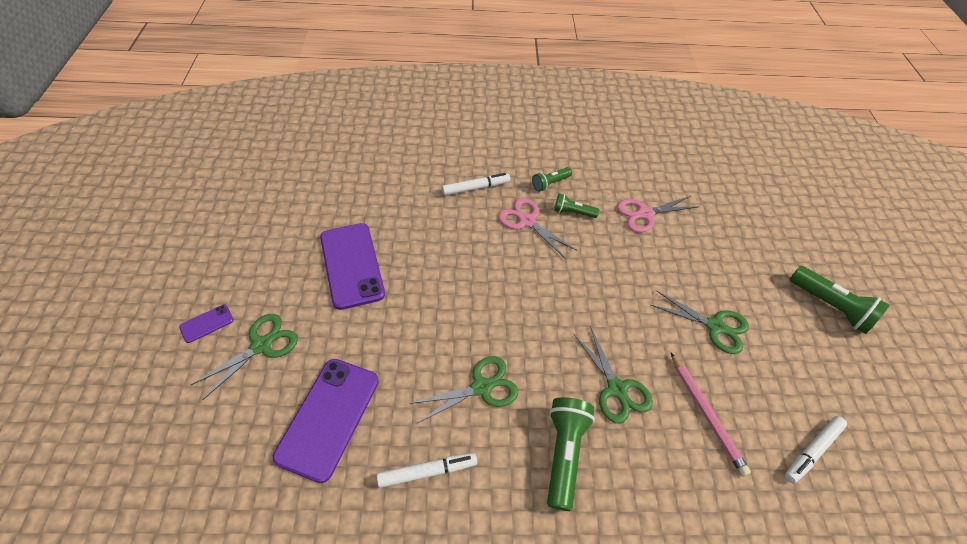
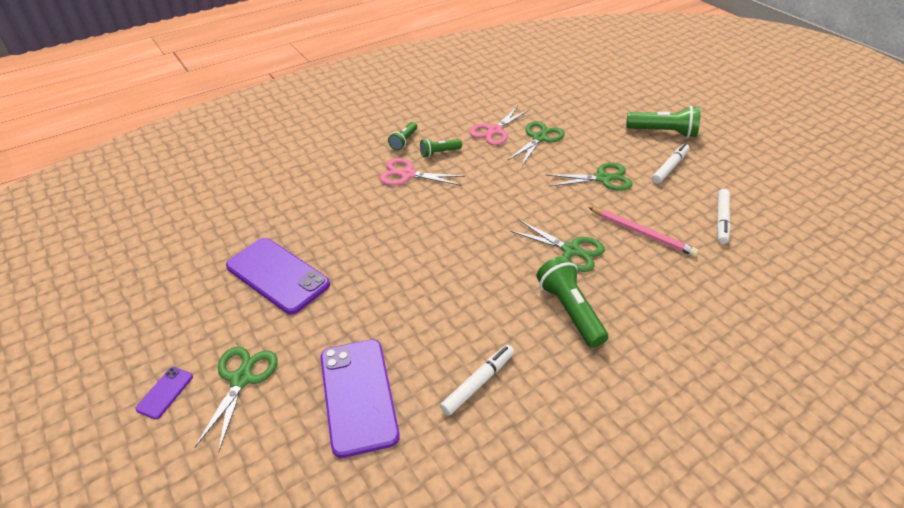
camera: 30 degrees left, 10 degrees down
(476, 188) = (343, 170): white marker -> white marker (669, 167)
(481, 387) = (470, 303): green scissors -> green scissors (539, 138)

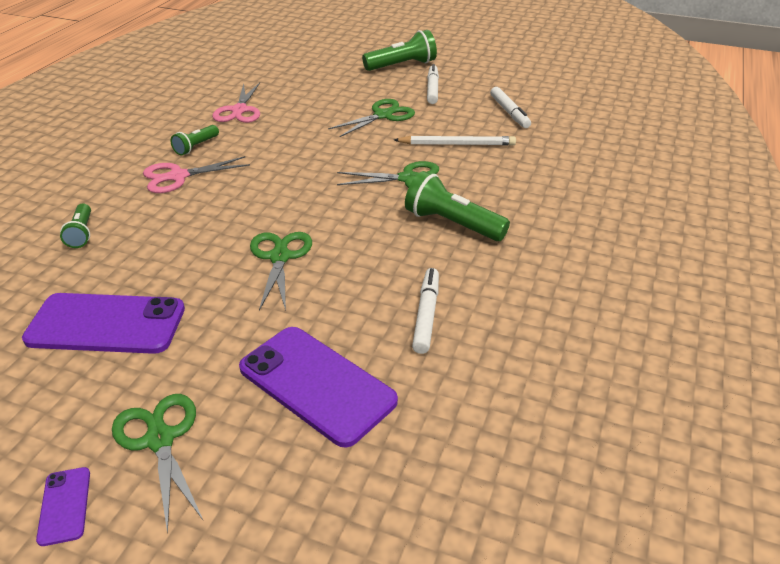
camera: 35 degrees left, 5 degrees down
(403, 141) = (143, 149): green flashlight -> green flashlight (81, 233)
(539, 138) = (292, 103): green scissors -> green scissors (280, 257)
(642, 233) = (457, 144): pink pencil -> white pencil

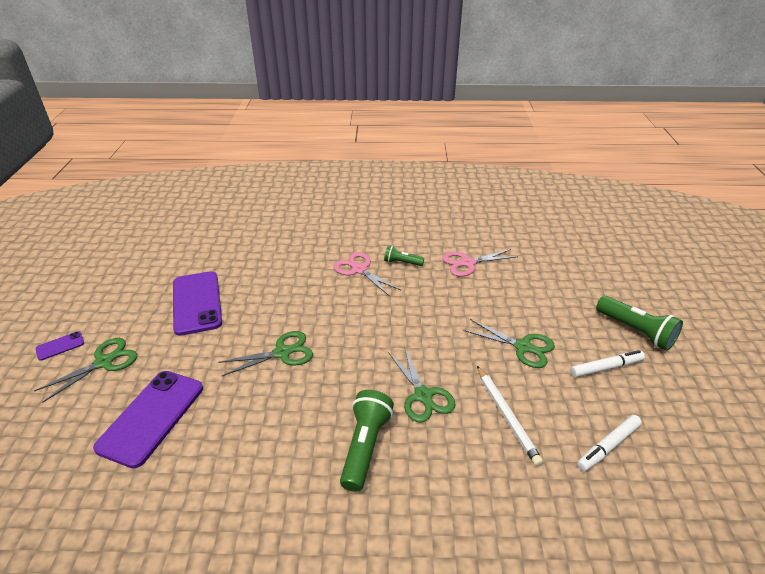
camera: 70 degrees right, 0 degrees up
(81, 233) = (279, 258): green flashlight -> none
(426, 315) = (234, 460): white marker -> none

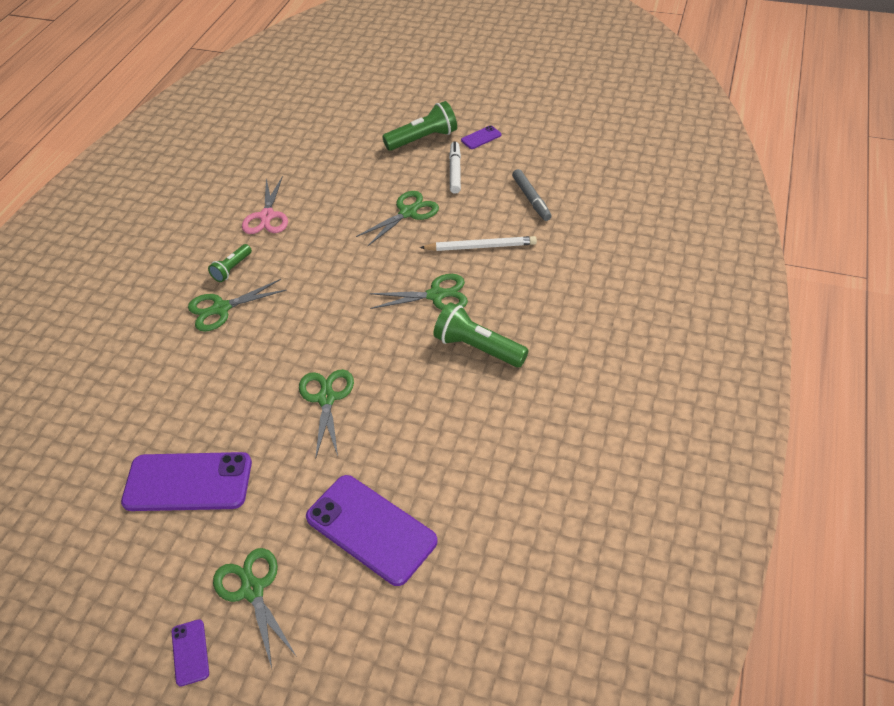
camera: 70 degrees left, 10 degrees up
(359, 270) = (221, 308): pink scissors -> green scissors
(608, 446) = (531, 199): white marker -> grey marker
(676, 376) = (481, 138): none -> purple phone

